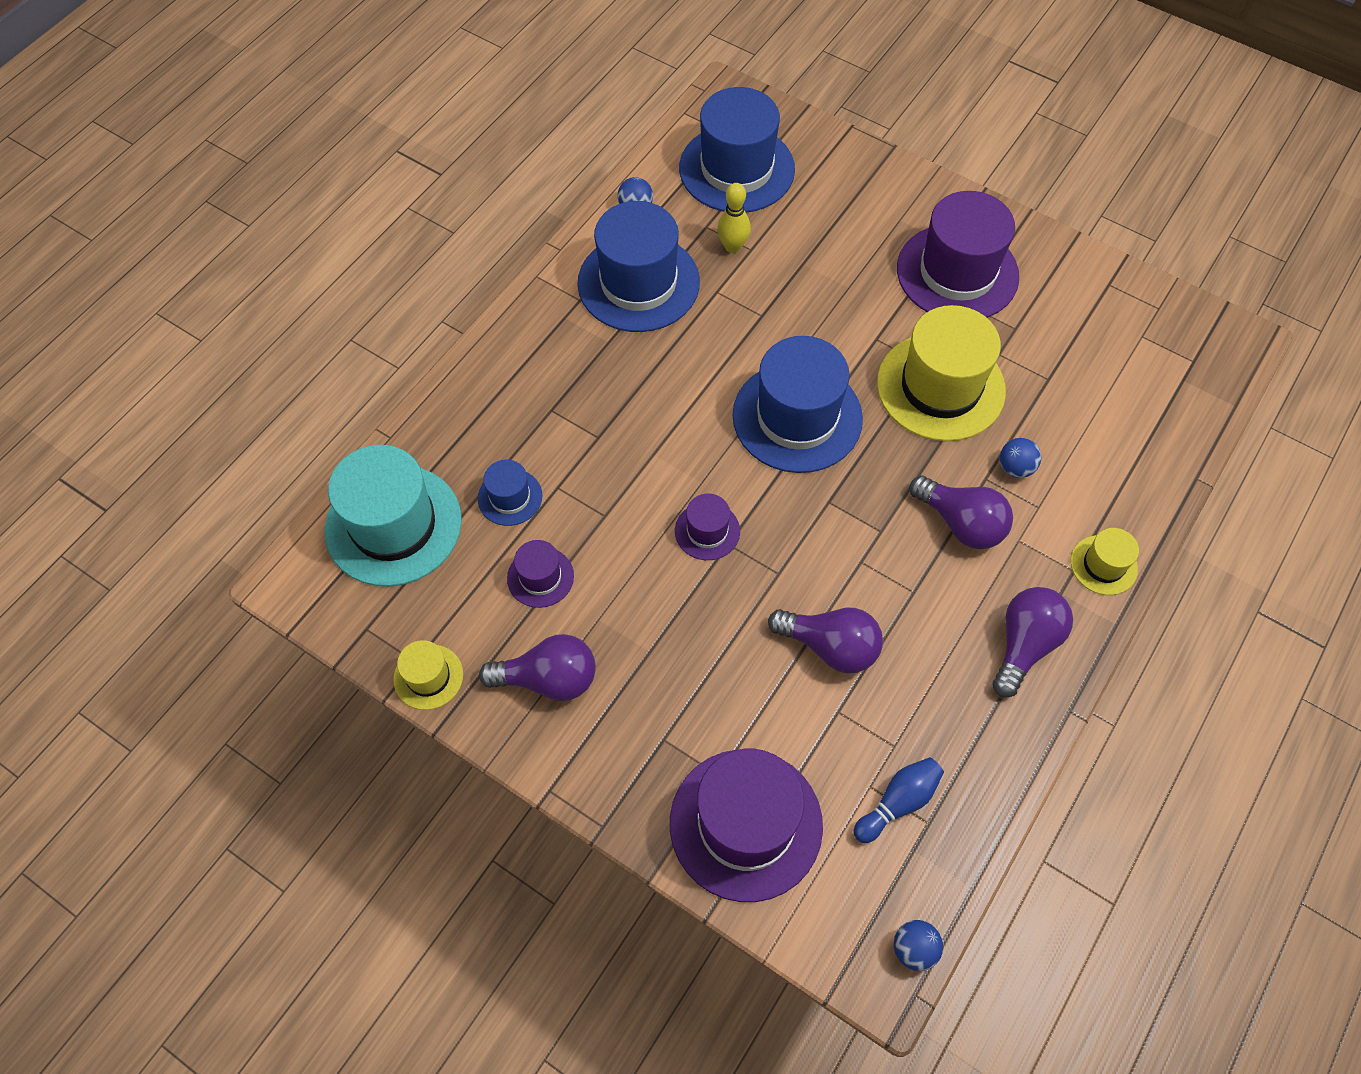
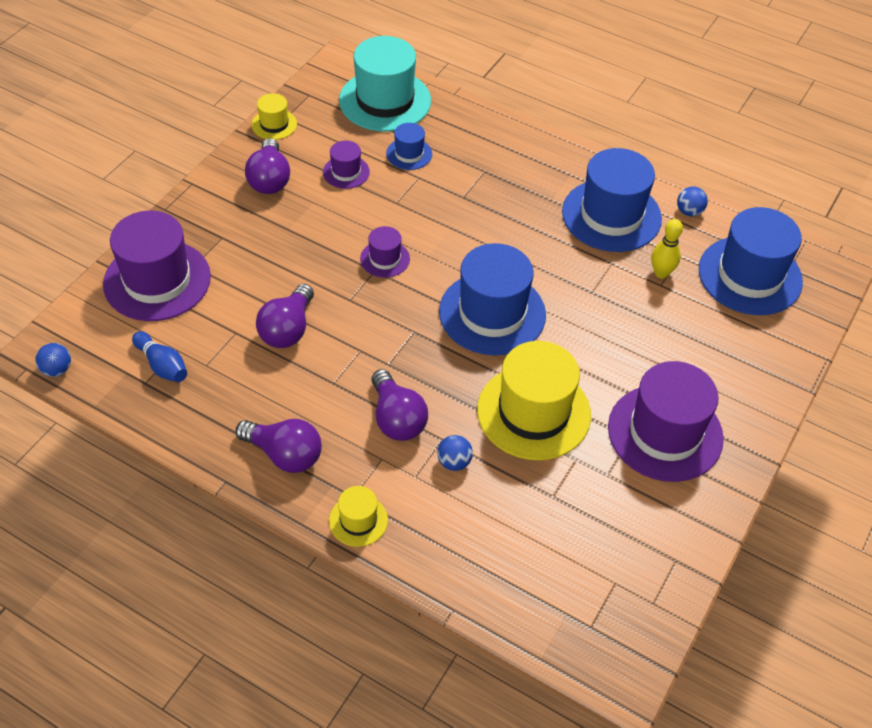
camera: 85 degrees right, 10 degrees down
(961, 523) = (397, 419): purple light bulb -> purple light bulb turned 60 degrees counterclockwise

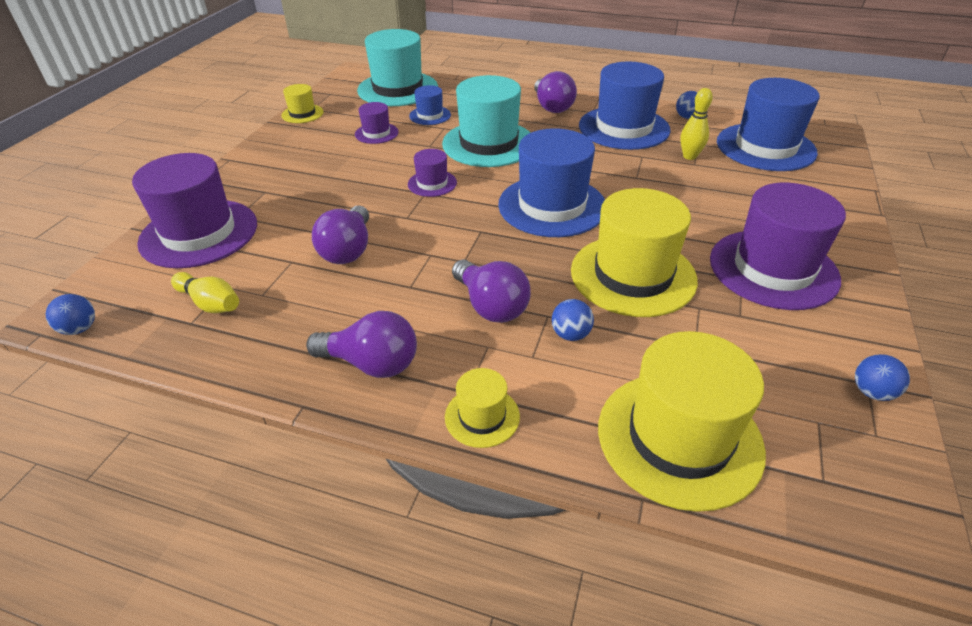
camera: 10 degrees left, 10 degrees down
(162, 365) = (210, 303): blue bowling pin -> yellow bowling pin
(269, 179) = (305, 147): purple light bulb -> purple light bulb (552, 107)
(458, 211) = (489, 144): none -> turquoise hat
(501, 571) = (679, 438): none -> yellow hat
(674, 568) = (872, 392): none -> blue ball

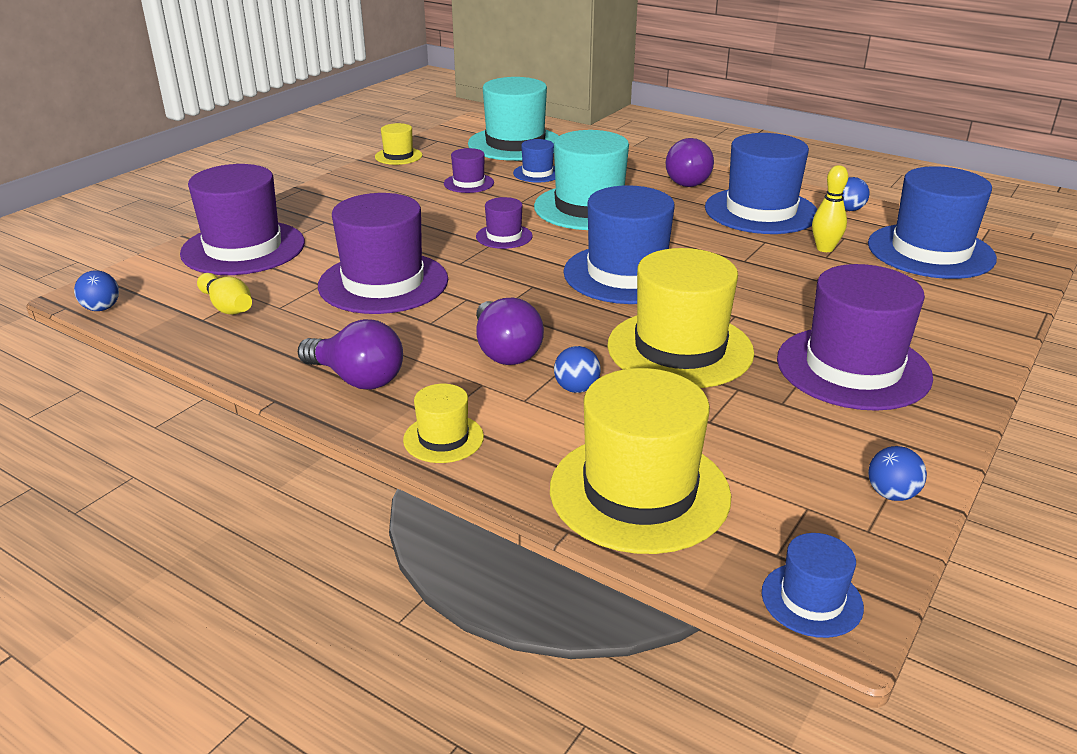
camera: 15 degrees right, 10 degrees down
(348, 250) = (383, 283): purple light bulb -> purple hat
(877, 524) = (811, 599): none -> blue hat

